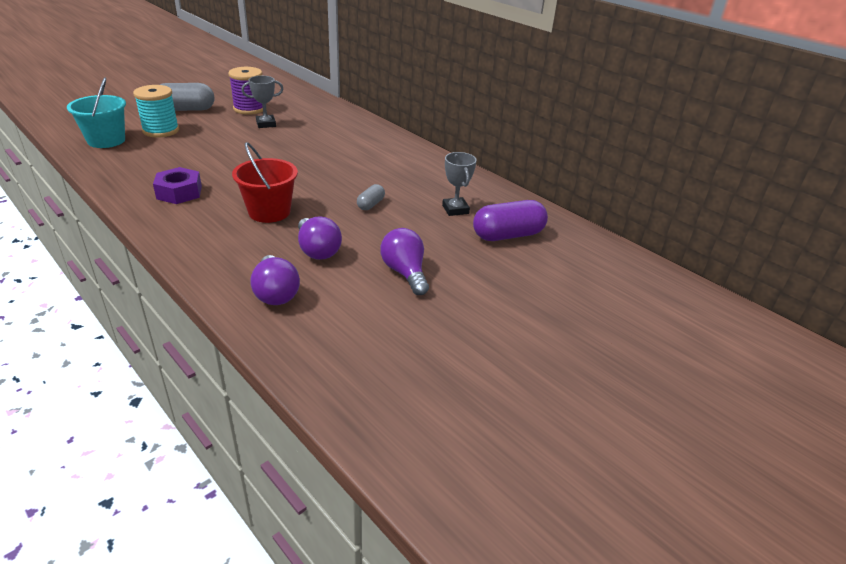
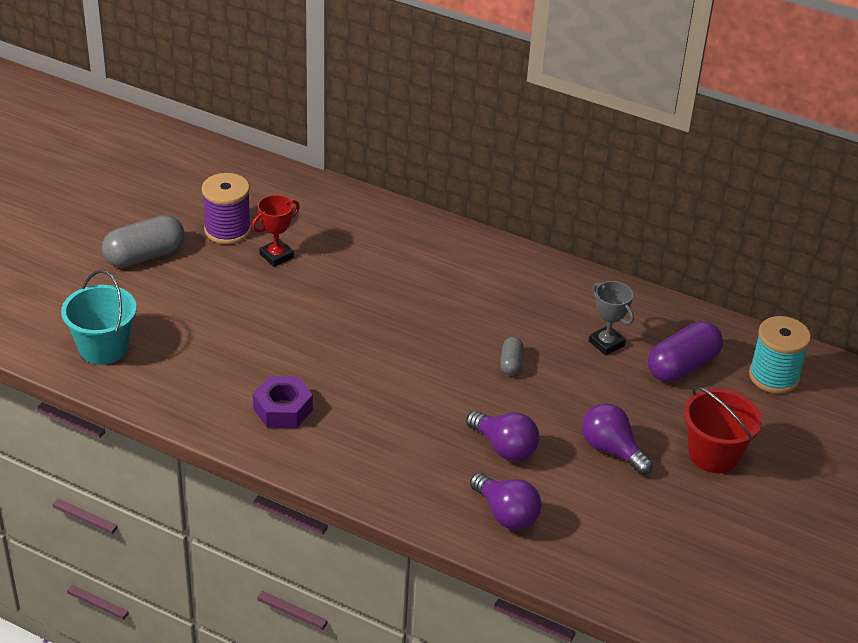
camera: 20 degrees left, 5 degrees up
(161, 130) = (154, 308): turquoise spool -> turquoise spool (773, 376)
(266, 124) = (276, 256): grey trophy -> red trophy
(269, 212) = (410, 408): red bucket -> red bucket (713, 454)

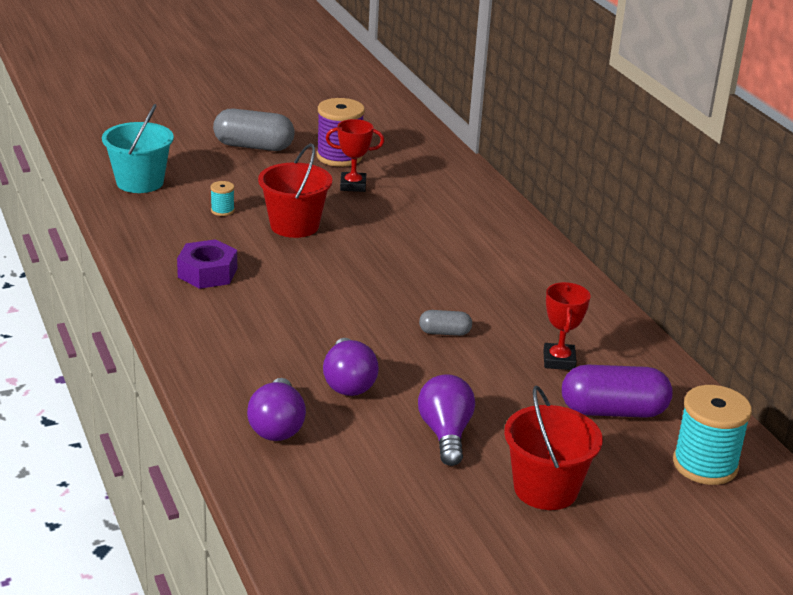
camera: 40 degrees right, 10 degrees down
(211, 340) = (222, 210): none -> turquoise spool
(285, 323) = (294, 225): none -> red bucket
(511, 363) = (444, 332): grey capsule -> grey capsule turned 45 degrees clockwise
(606, 343) = (559, 361): grey trophy -> red trophy

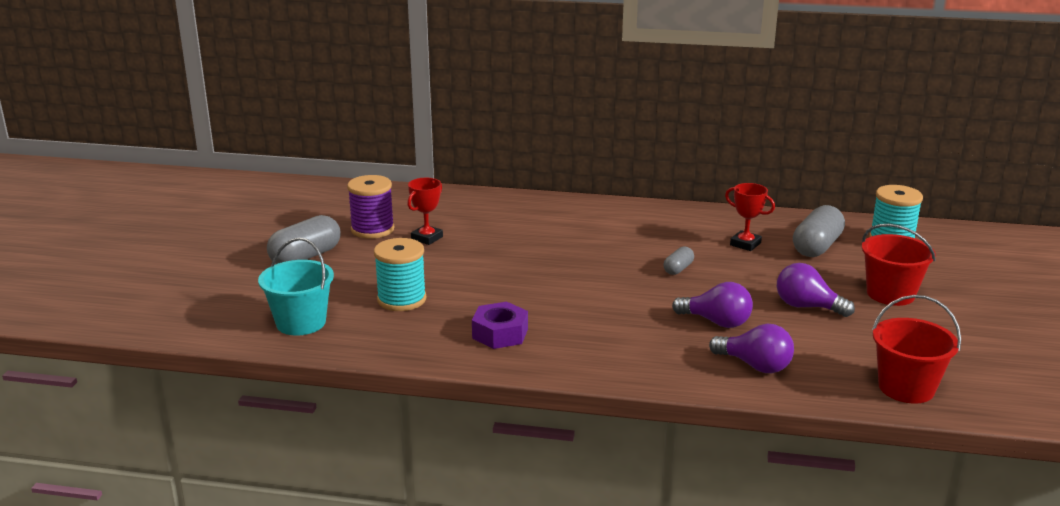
camera: 55 degrees left, 5 degrees down
(222, 210) = (401, 299): turquoise spool -> turquoise spool, size x2.13
(294, 225) = (463, 278): red bucket -> red bucket (906, 388)
(613, 411) = (816, 247): purple capsule -> grey capsule

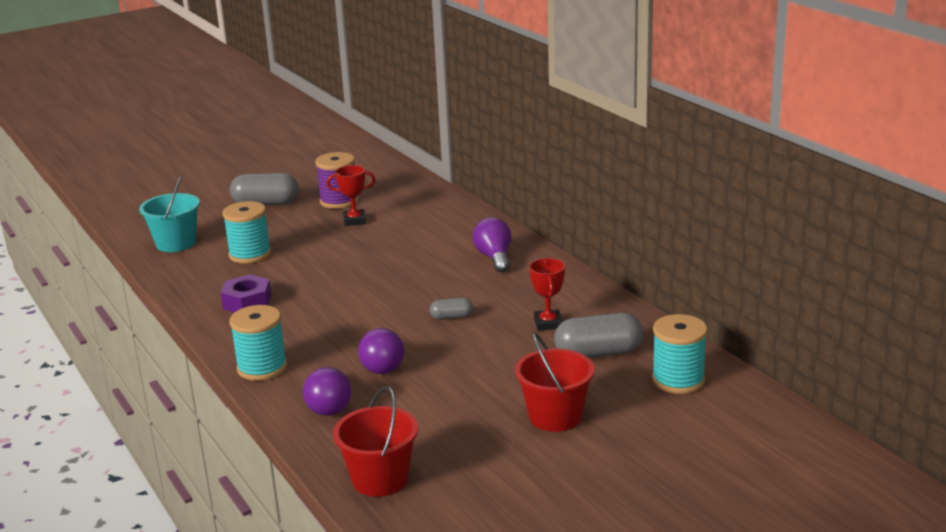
camera: 50 degrees right, 0 degrees up
(642, 370) = (262, 368): none -> turquoise spool
(807, 307) = (467, 390): purple light bulb -> purple light bulb (494, 258)

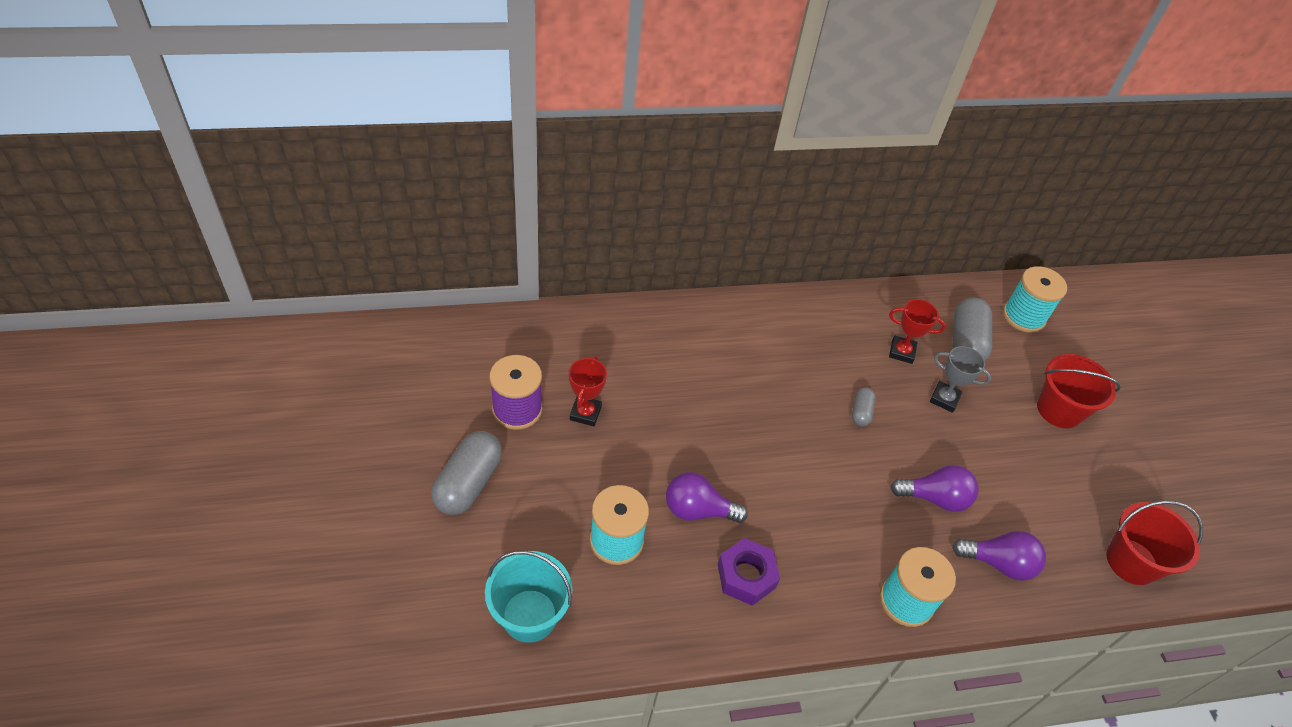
camera: 75 degrees left, 25 degrees up
(494, 258) = (750, 336): purple light bulb -> purple light bulb (698, 510)
(507, 353) = (944, 399): none -> grey trophy

